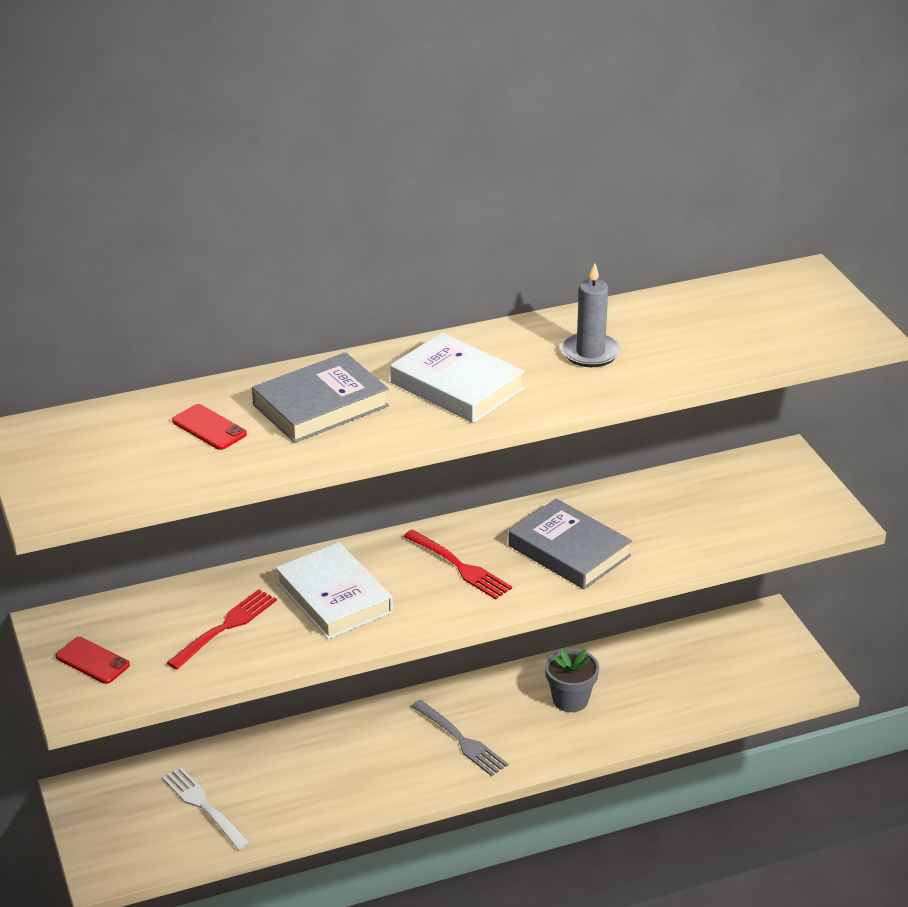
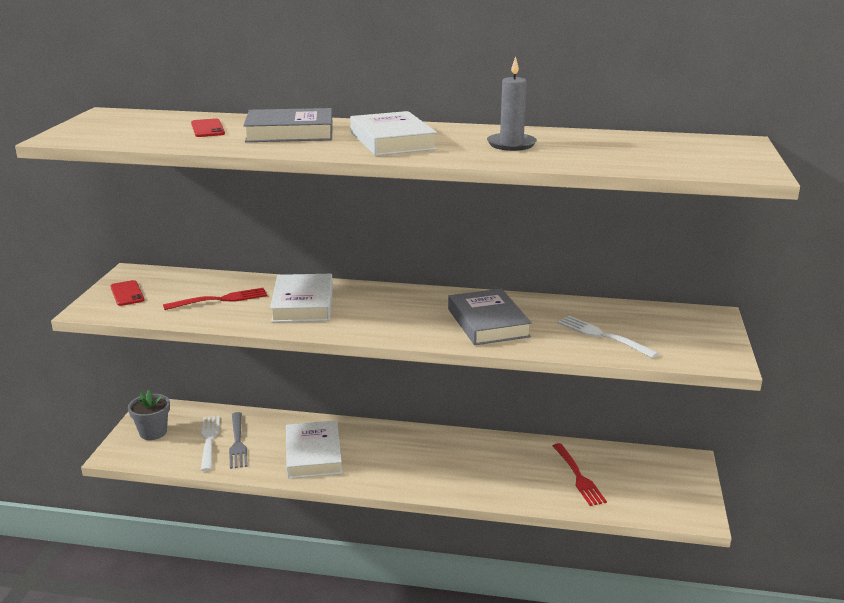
camera: 30 degrees right, 10 degrees down
(352, 773) = (313, 454): none -> white book
(459, 566) = (402, 311): red fork -> red fork (578, 476)
(461, 740) = (400, 461): grey fork -> grey fork (237, 442)
(570, 700) = (497, 463): grey flower pot -> grey flower pot (153, 432)
(701, 527) = (603, 336): none -> white fork

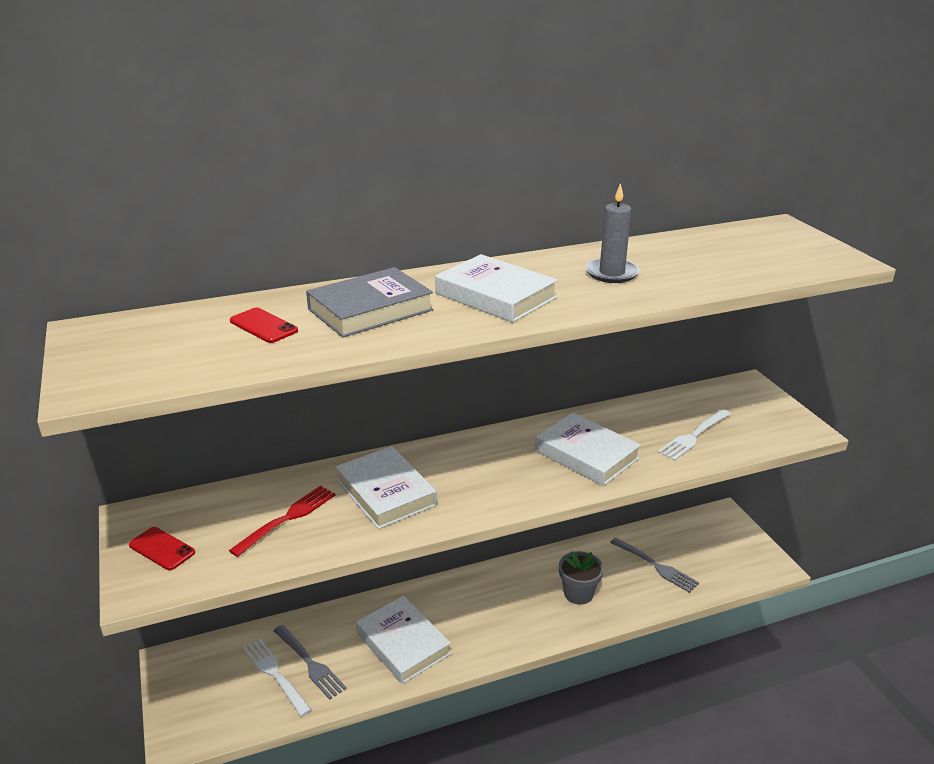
camera: 30 degrees left, 5 degrees up
(153, 432) = (198, 692): grey flower pot -> grey flower pot (578, 593)
(488, 323) = (586, 454): grey book -> white book
(578, 476) = (656, 566): red fork -> grey fork
(603, 336) = (693, 436): white fork -> white fork turned 60 degrees counterclockwise

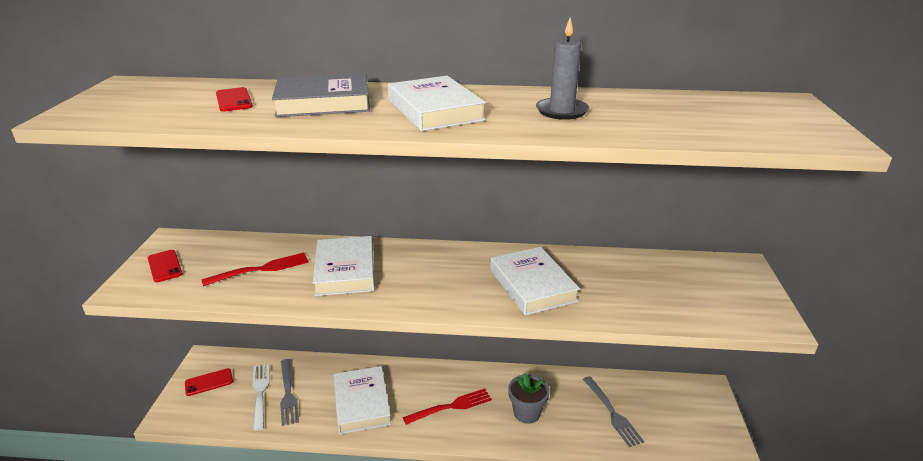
camera: 25 degrees right, 0 degrees up
(199, 685) = (209, 382): none -> red phone
(500, 613) = (451, 406): none -> red fork
(693, 436) = (648, 296): white fork -> none

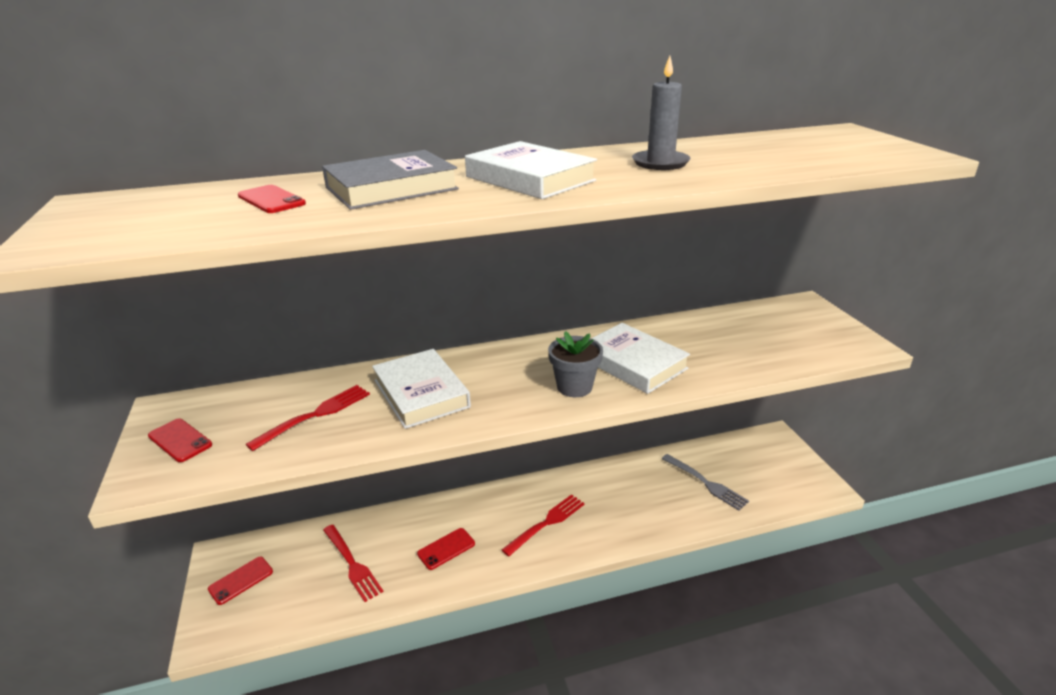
camera: 20 degrees left, 0 degrees up
(260, 393) = (316, 573): white fork -> none
(288, 394) = (352, 564): grey fork -> red fork
(361, 403) = (446, 549): white book -> red phone
(527, 413) = (626, 507): grey flower pot -> grey flower pot (574, 387)

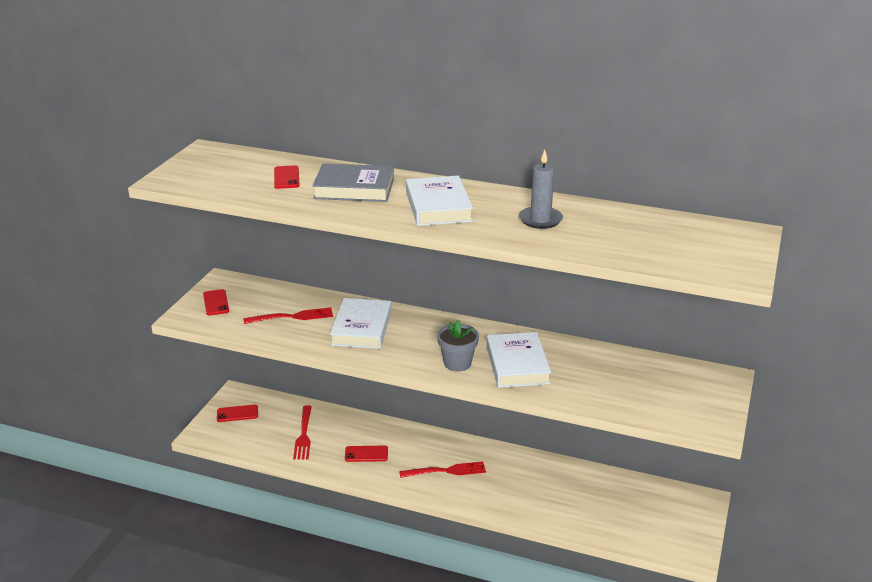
camera: 35 degrees right, 0 degrees up
(706, 483) = (596, 503): grey fork -> none

